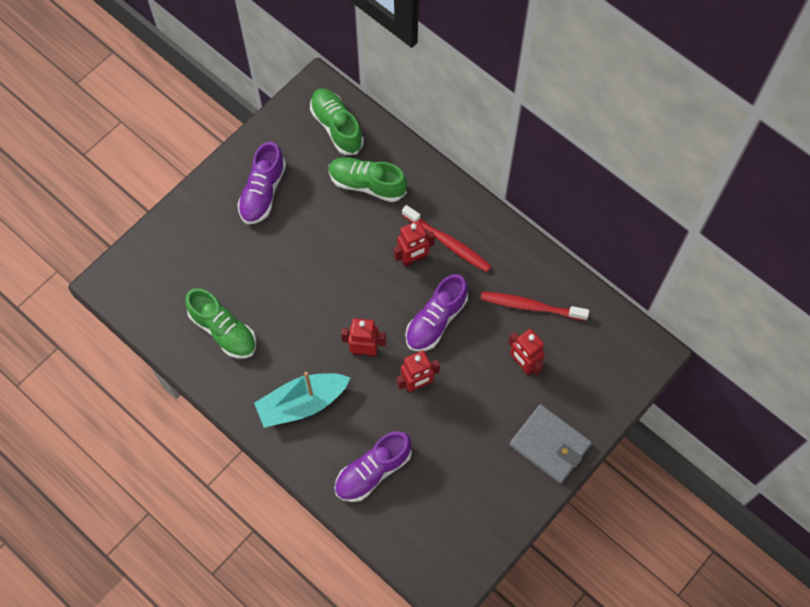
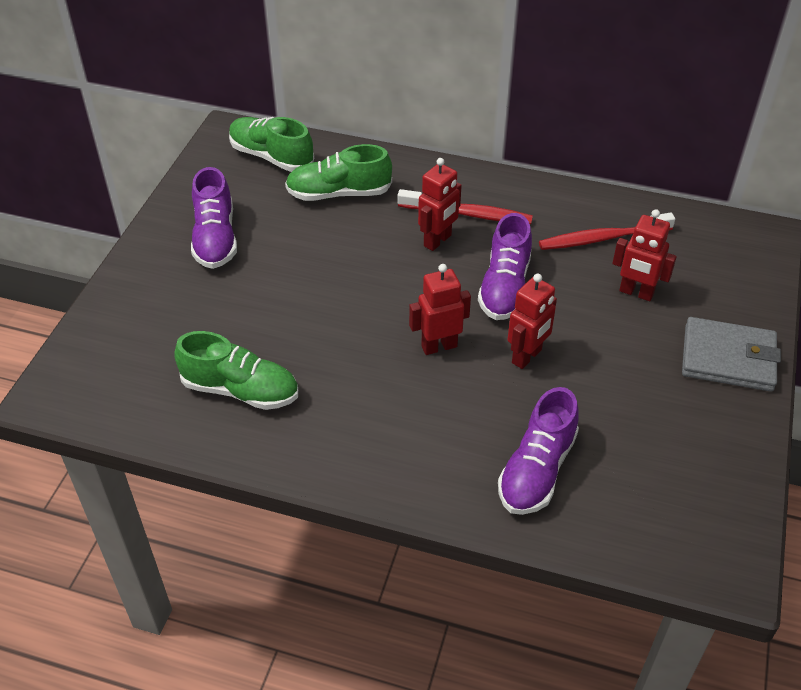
camera: 25 degrees left, 20 degrees down
(302, 403) = (394, 430): turquoise boat -> none

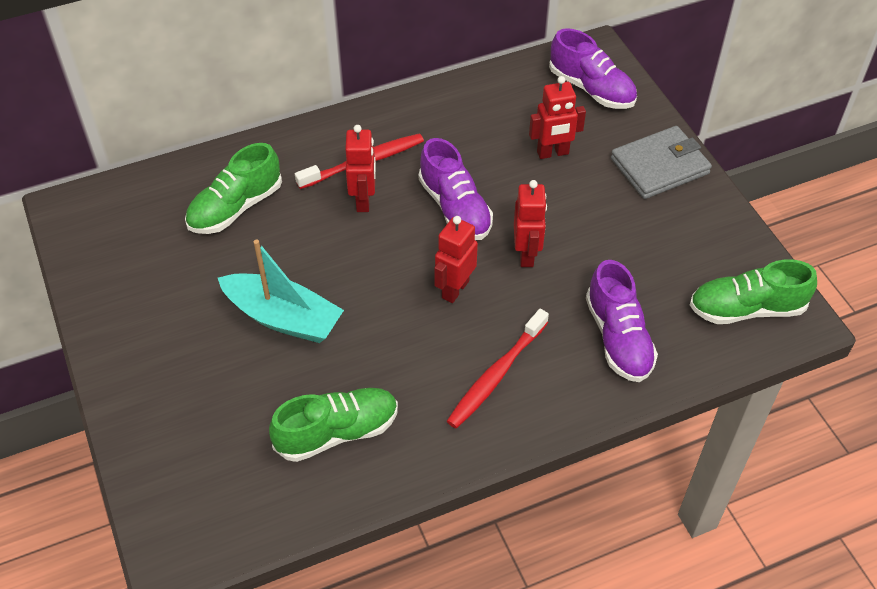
camera: 40 degrees left, 5 degrees up
(215, 238) = (167, 316): purple shoe -> purple shoe (591, 89)
(271, 157) = (136, 209): green shoe -> green shoe (746, 309)
(290, 287) = (283, 318): none -> turquoise boat
(602, 238) = (486, 122): red toothbrush -> red toothbrush (496, 375)

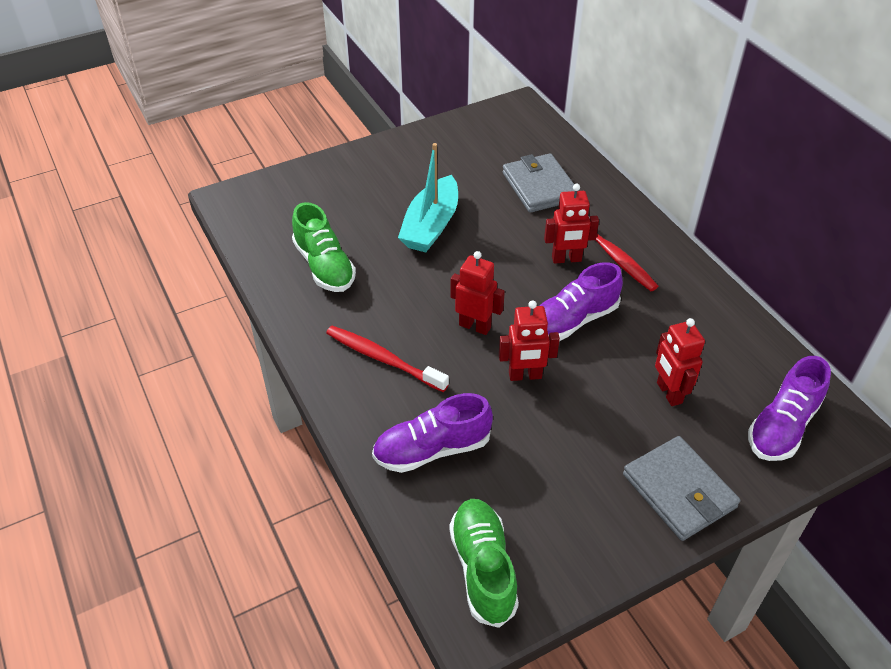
camera: 85 degrees right, 5 degrees down
(235, 207) = (540, 186): green shoe -> grey wallet

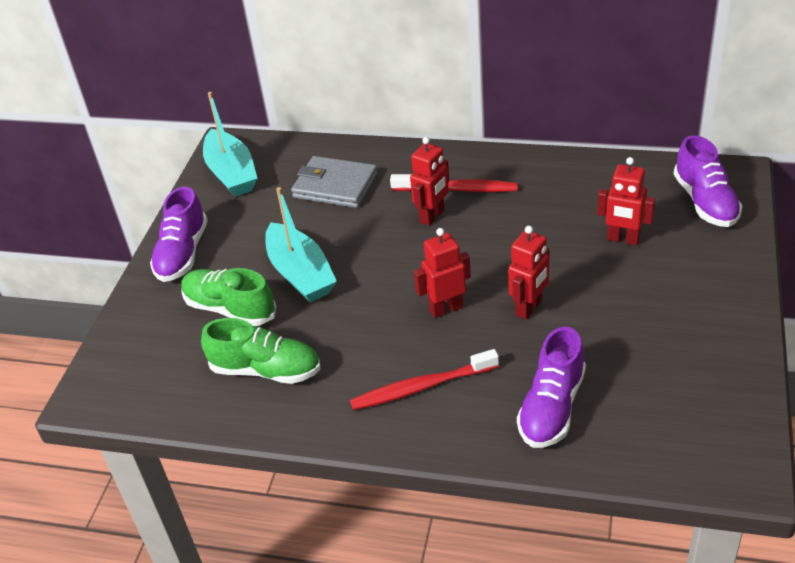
camera: 45 degrees left, 5 degrees down
(483, 568) = (698, 439): green shoe -> green shoe (230, 309)
(493, 127) = (231, 173): none -> turquoise boat
(572, 320) = (500, 249): purple shoe -> purple shoe (182, 253)
(678, 491) = (716, 287): grey wallet -> none

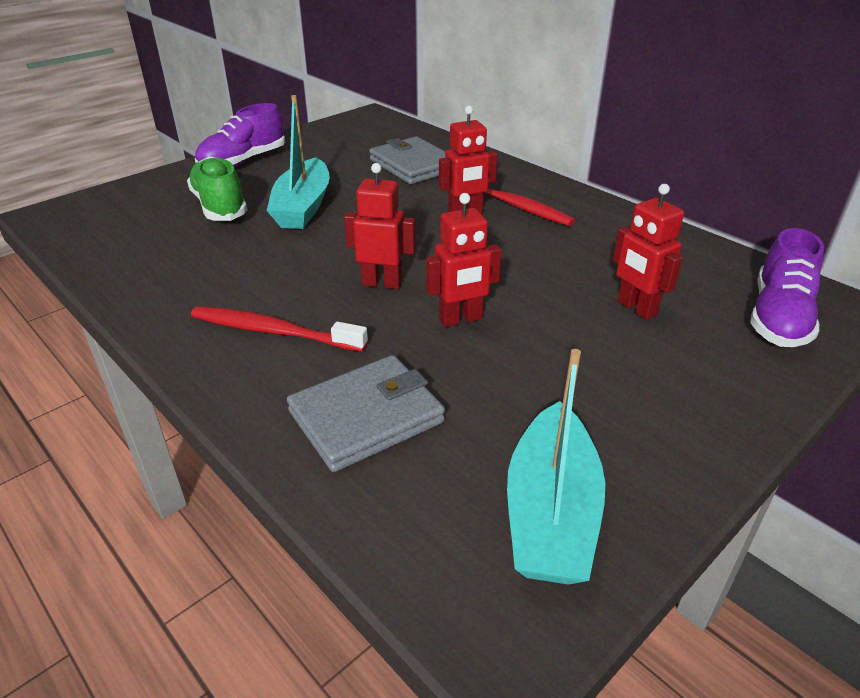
camera: 30 degrees right, 5 degrees down
(231, 173) = (348, 131): turquoise boat -> turquoise boat (550, 513)
(266, 370) = (179, 256): green shoe -> none
(552, 407) = (366, 417): purple shoe -> grey wallet

